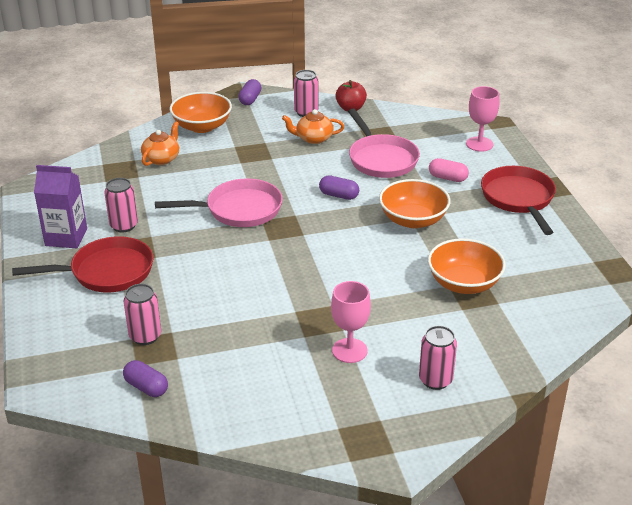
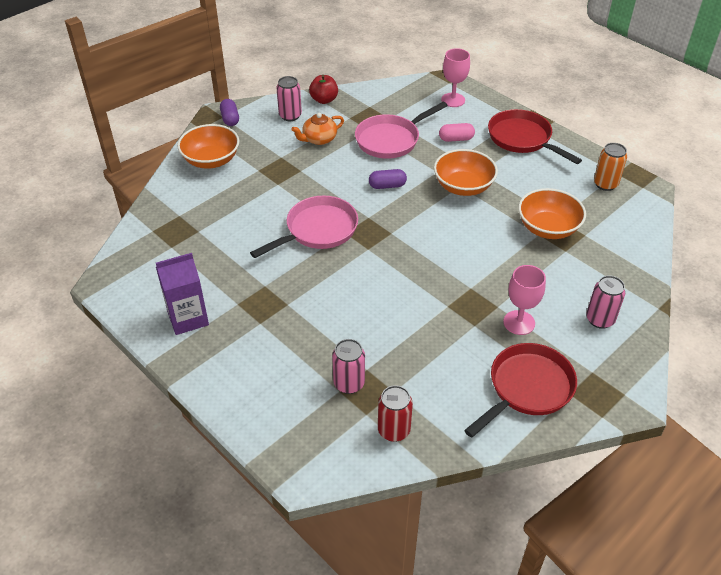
camera: 30 degrees left, 10 degrees up
(107, 272) = (258, 337): red pan -> red pan (527, 388)
(124, 225) = (231, 285): pink can -> none
(146, 387) = (394, 430): purple capsule -> red can
(161, 159) = (204, 205): orange teapot -> none
(381, 159) = (390, 140): pink pan -> pink pan turned 105 degrees clockwise
(569, 267) = (605, 184): none -> orange can

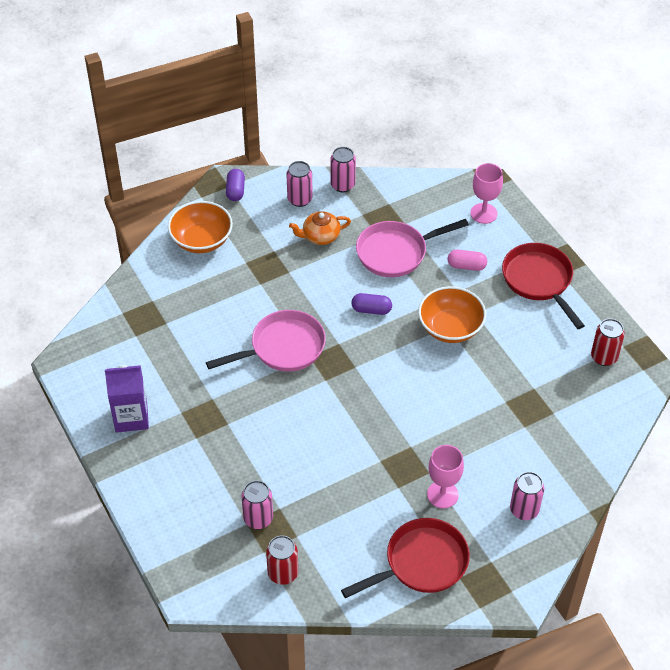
camera: 15 degrees right, 5 degrees up
(324, 100) = (342, 185): red apple -> pink can
(548, 228) = (518, 396): orange bowl -> none
(605, 184) = (604, 357): orange can -> red can

